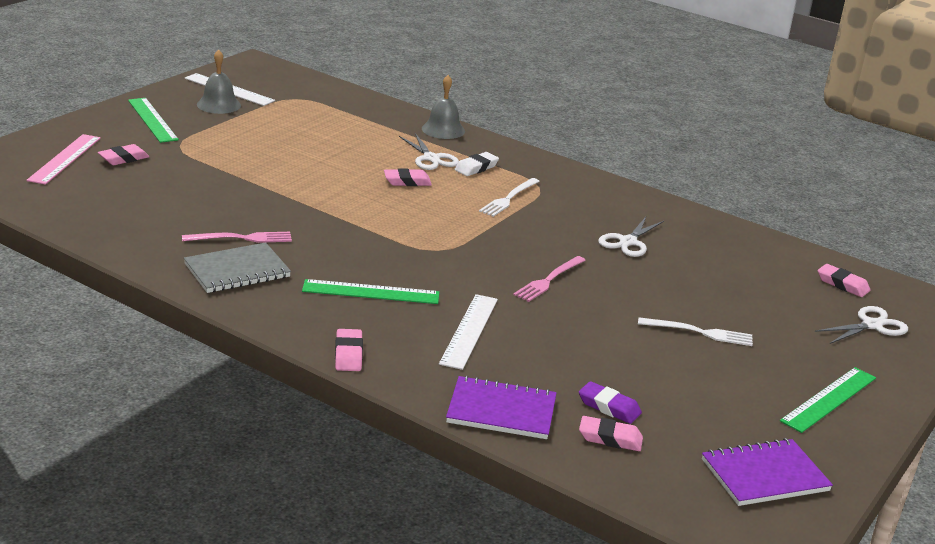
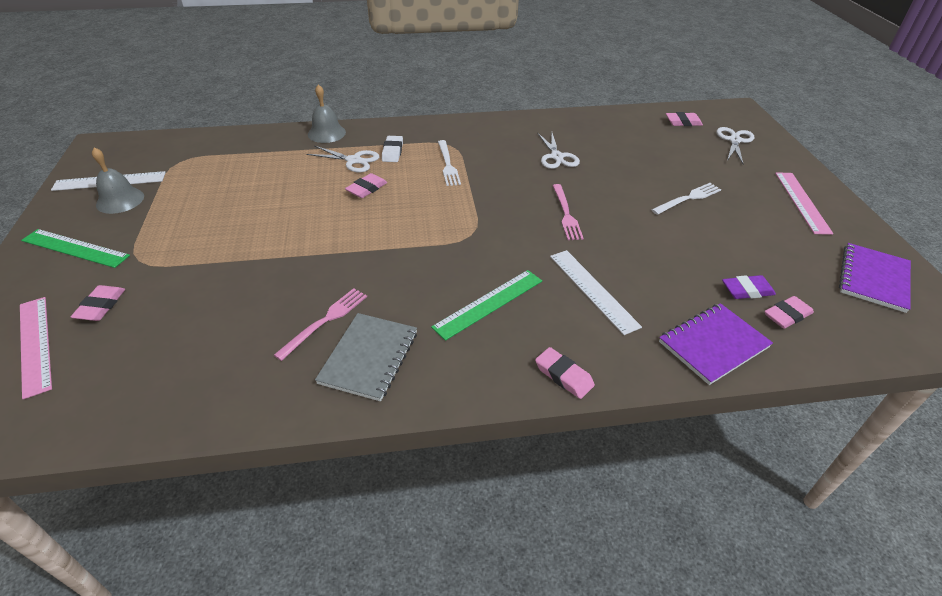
camera: 40 degrees left, 15 degrees up
(829, 399) = (802, 202): green ruler -> pink ruler

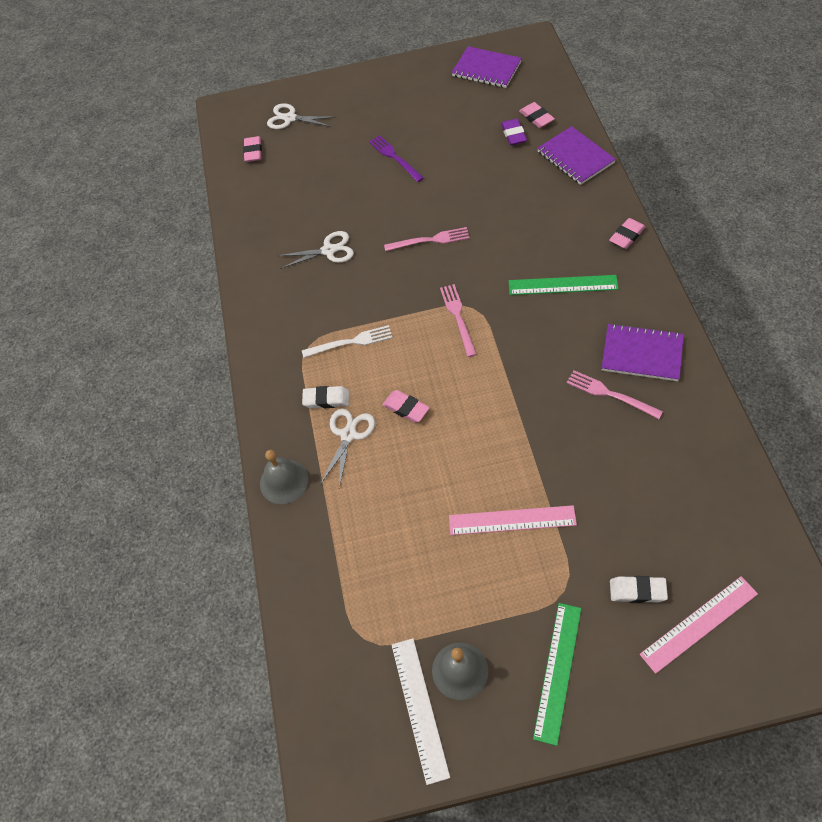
camera: 85 degrees left, 15 degrees up
(101, 306) = (637, 591): pink eraser -> white eraser
(369, 357) = (642, 354): grey notebook -> purple notebook
(460, 224) = (458, 317): none -> pink fork
(489, 303) = (562, 285): green ruler -> green ruler turned 45 degrees counterclockwise
(593, 290) = (532, 221): white ruler -> none
(688, 198) = (394, 157): white fork -> purple fork
(802, 202) = (391, 89): pink ruler -> pink ruler (512, 520)

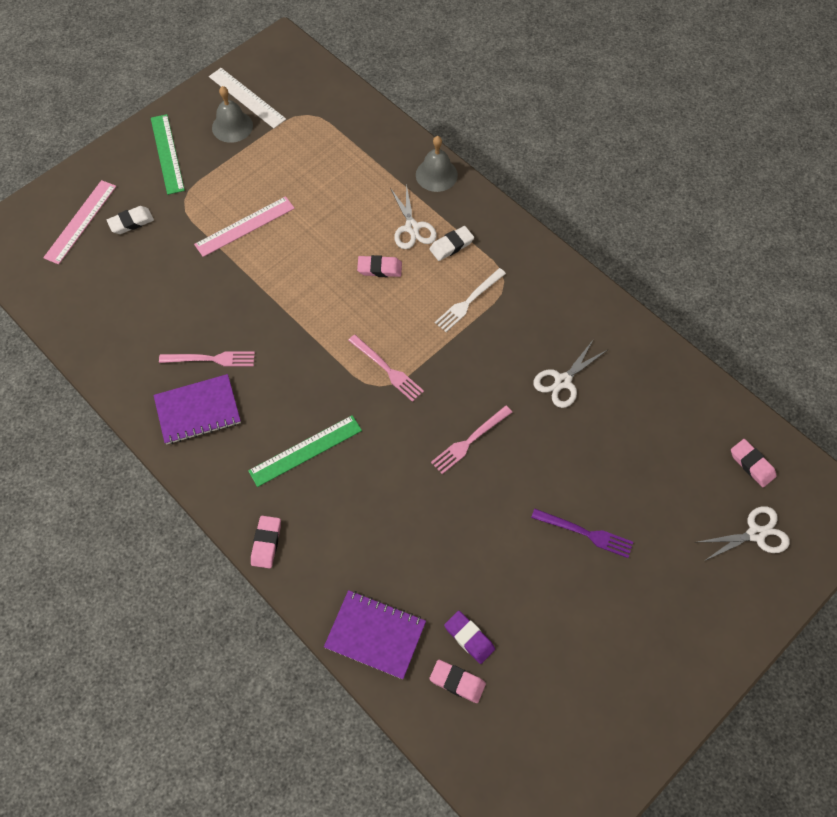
camera: 140 degrees right, 5 degrees up
(486, 69) = (575, 747): purple notebook -> none

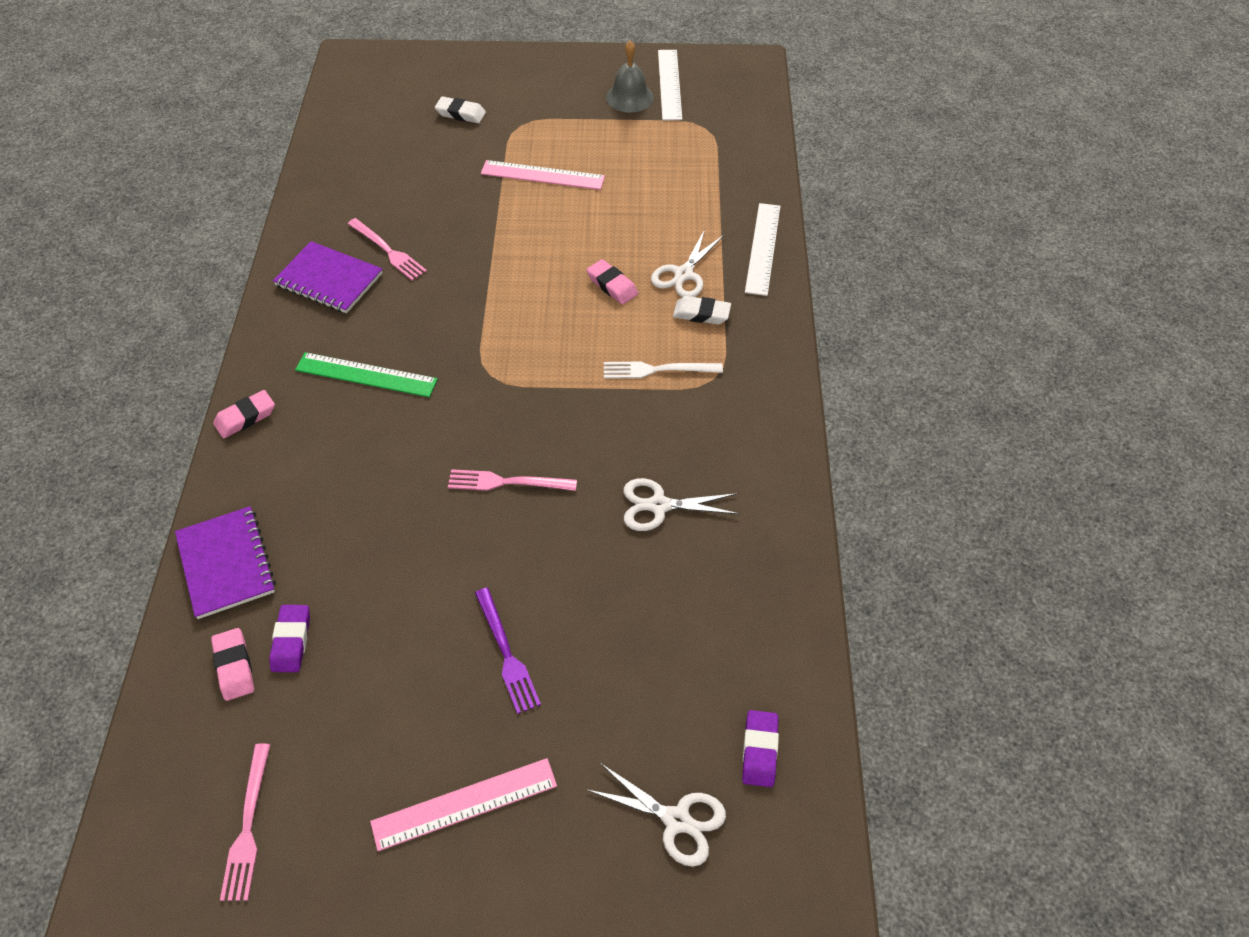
camera: 45 degrees right, 10 degrees down
(80, 221) = (425, 88): pink ruler -> pink ruler (464, 803)
(167, 154) = (551, 84): green ruler -> none
(387, 369) = (513, 367): pink fork -> pink fork (247, 827)
(436, 174) = (762, 248): grey bell -> white ruler
(752, 464) = (759, 750): pink eraser -> purple eraser

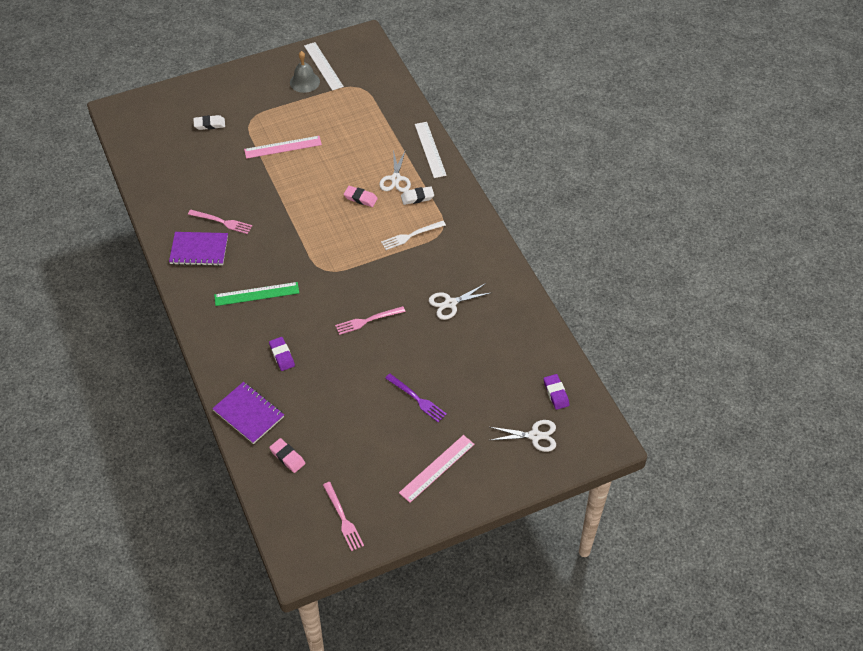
camera: 25 degrees left, 0 degrees up
(245, 417) = (205, 340): pink eraser -> none
(291, 641) = (308, 435): purple eraser -> purple eraser (282, 355)

